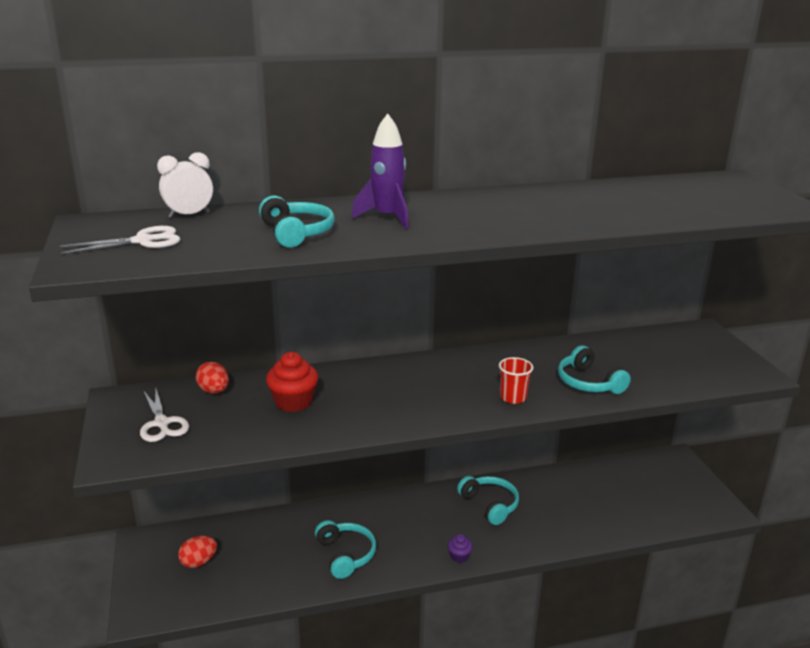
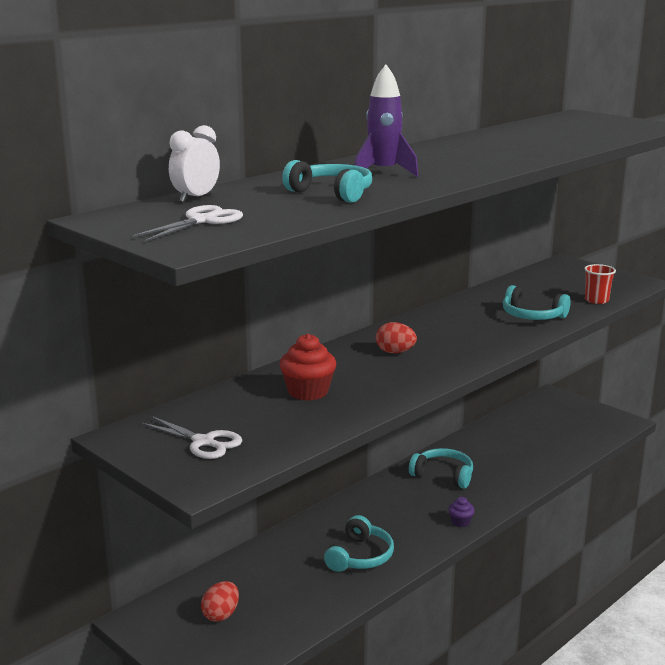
camera: 30 degrees left, 5 degrees down
(214, 391) = (215, 404): red egg -> red egg (395, 352)
(345, 555) = (360, 556): turquoise headphones -> turquoise headphones turned 75 degrees clockwise
(513, 397) = (490, 340): red cup -> red cup (596, 300)

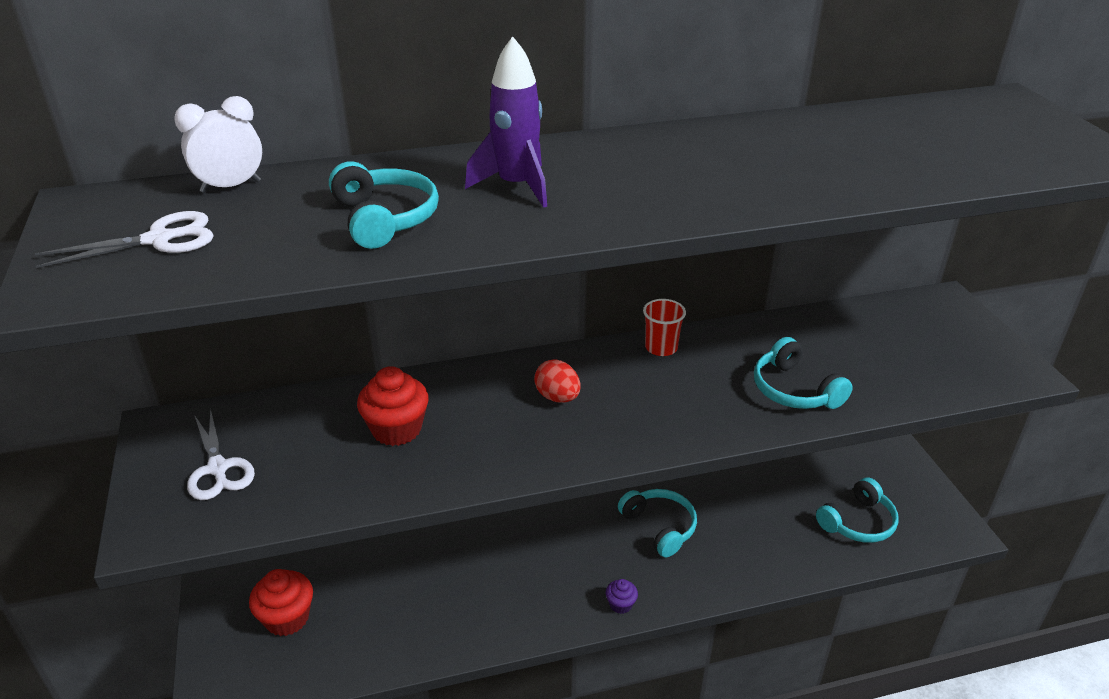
camera: 30 degrees right, 15 degrees up
(221, 615) = (287, 618): red egg -> red cupcake
(360, 556) = (475, 604): turquoise headphones -> turquoise headphones (857, 522)
(596, 300) = (917, 388): red cup -> red cup (661, 348)

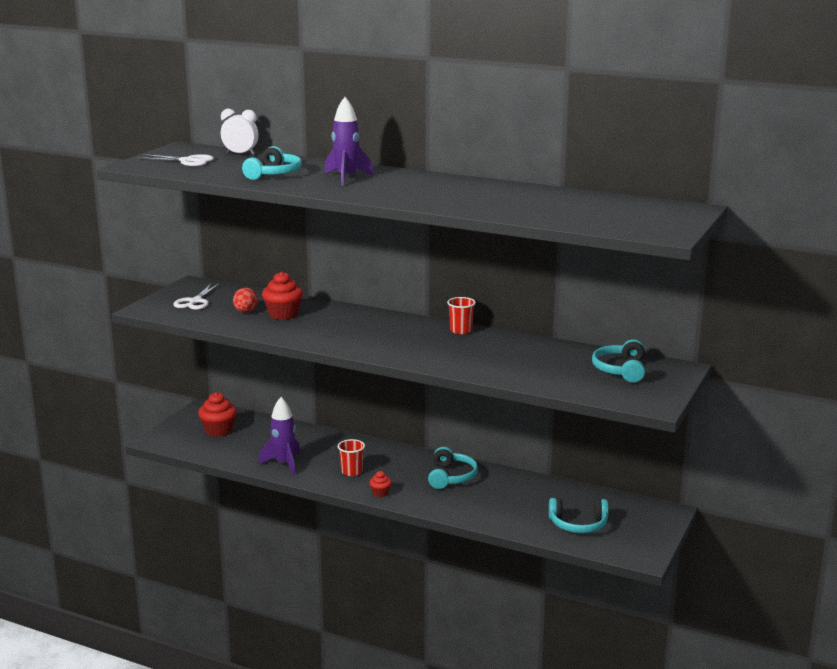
camera: 40 degrees right, 15 degrees down
(449, 628) = (284, 464): none -> purple rocket
(546, 588) = (351, 472): none -> red cup
(557, 397) = (373, 328): red egg -> red egg (245, 312)
(621, 604) = (380, 493): purple cupcake -> red cupcake
(794, 390) = (500, 365): turquoise headphones -> turquoise headphones (621, 370)

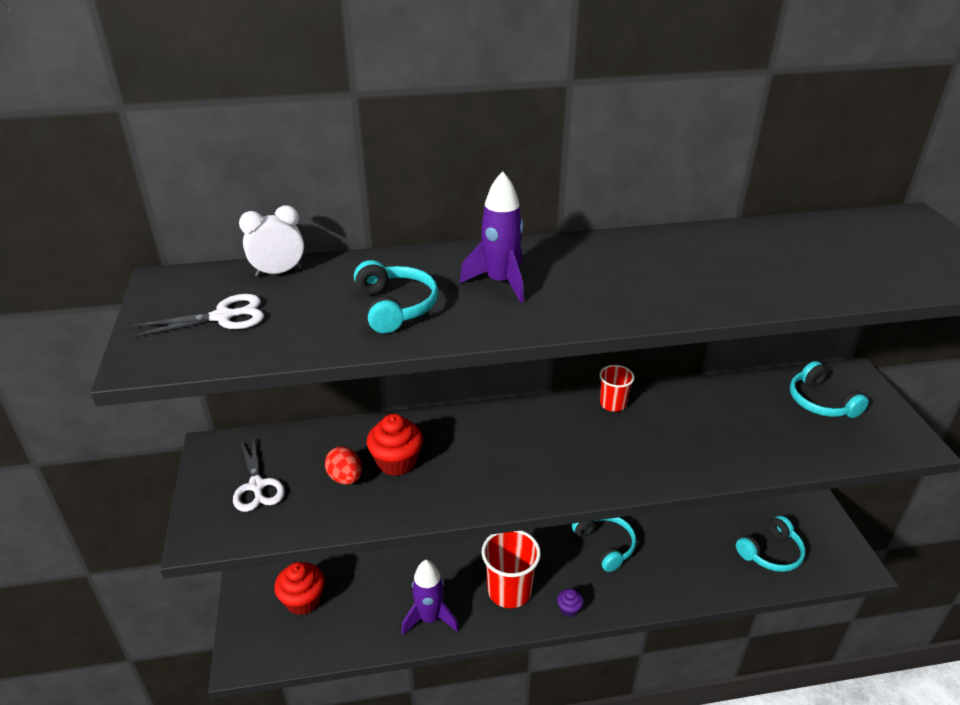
camera: 35 degrees left, 15 degrees up
(351, 472) = (509, 591): red cup -> red cup, size x1.76
(380, 493) = (569, 609): red cupcake -> purple cupcake

